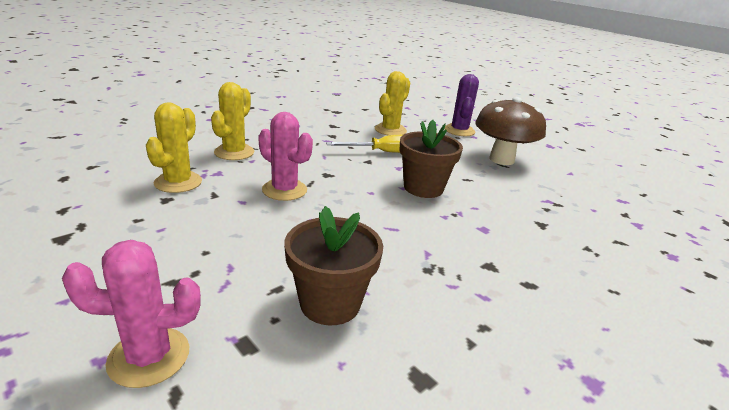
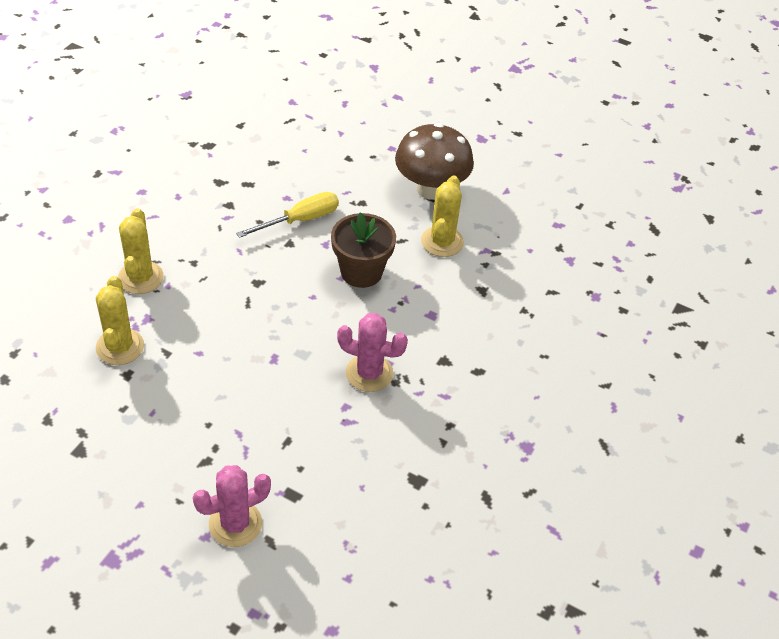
camera: 20 degrees left, 20 degrees up
(284, 190) = (229, 322): pink cactus -> pink cactus (369, 373)
(330, 303) = (333, 441): brown flower pot -> none
(390, 130) = (291, 168): yellow cactus -> yellow cactus (442, 241)
(459, 130) = (371, 140): purple cactus -> none

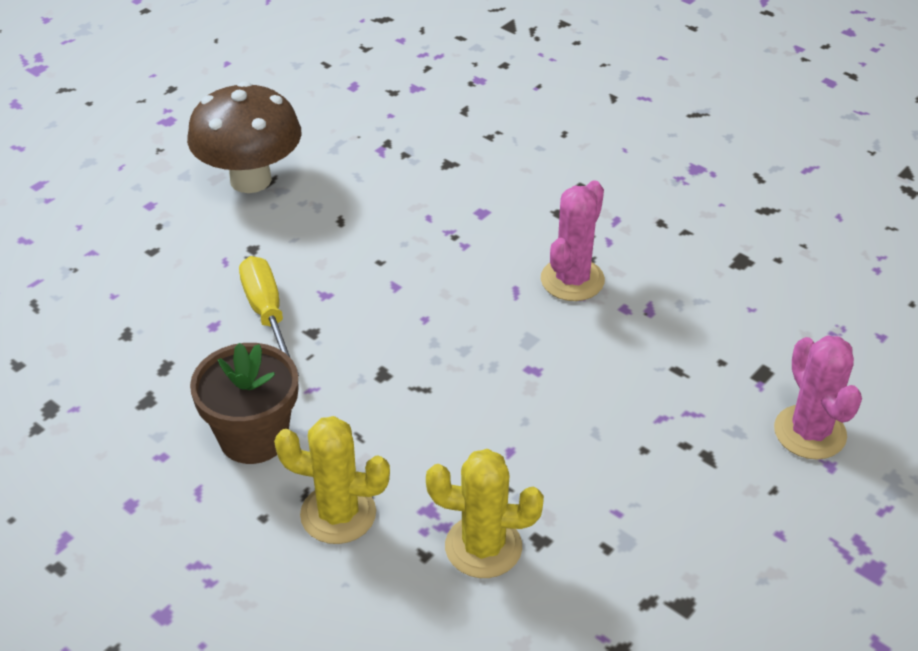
camera: 75 degrees left, 5 degrees down
(361, 272) = (390, 265): brown flower pot -> brown flower pot (253, 437)
(442, 241) = (354, 184): yellow cactus -> none

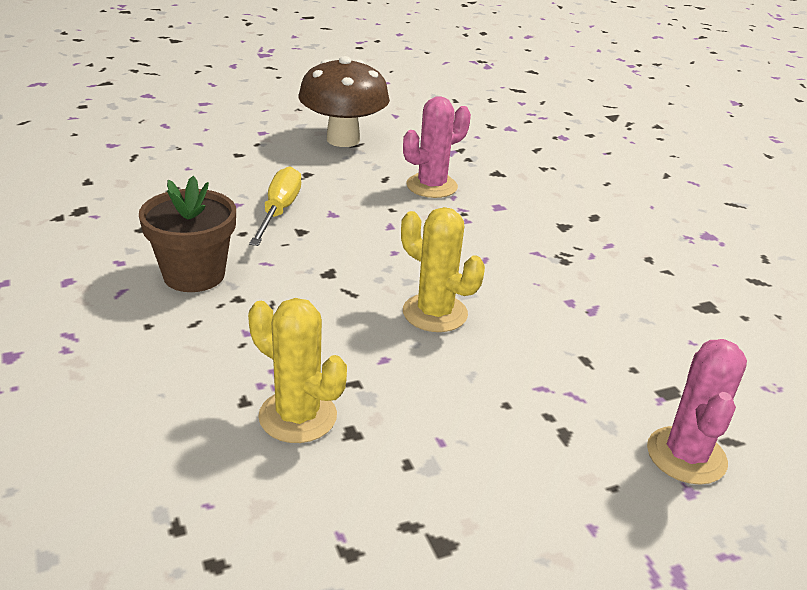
camera: 25 degrees right, 10 degrees down
(338, 514) = (204, 345): yellow cactus -> yellow cactus (435, 313)
(572, 280) = (538, 268): pink cactus -> pink cactus (431, 186)

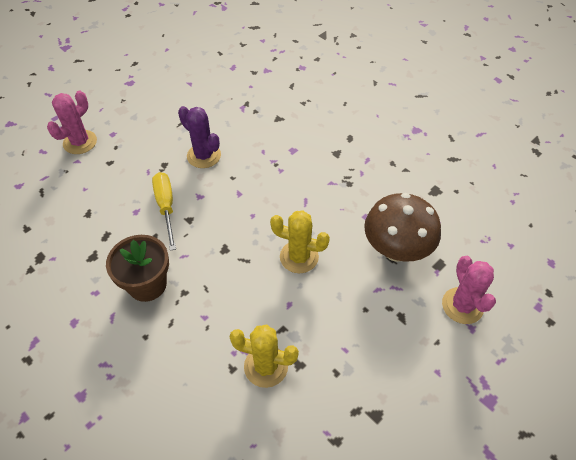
camera: 20 degrees left, 20 degrees up
(343, 140) = (169, 122): brown mushroom -> brown mushroom (396, 250)
(366, 179) = (204, 156): none -> purple cactus
(431, 186) = (246, 146): pink cactus -> pink cactus (80, 142)

